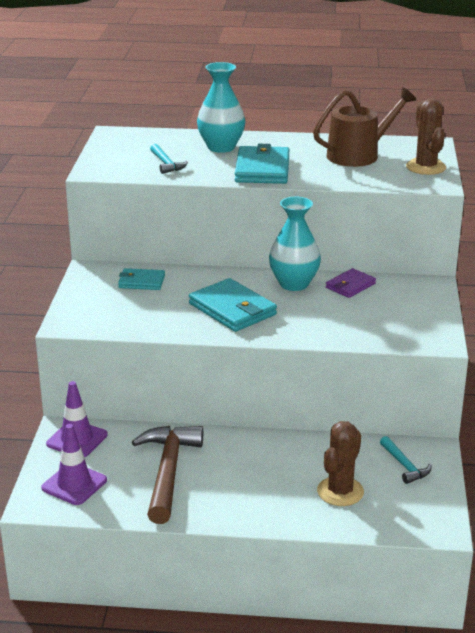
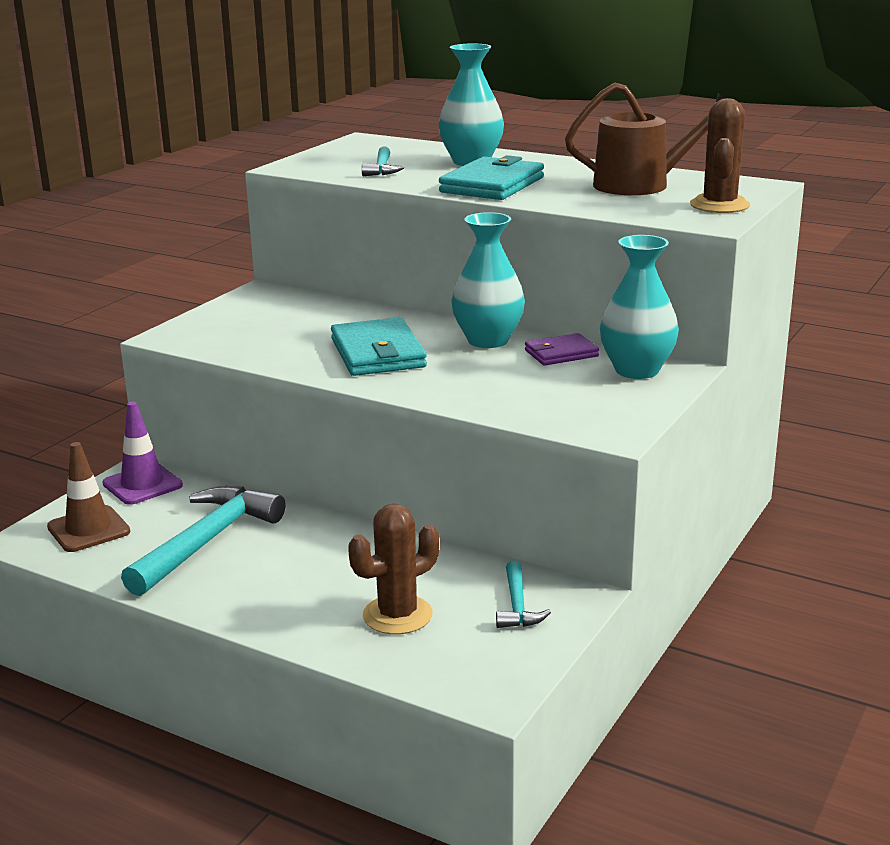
camera: 25 degrees right, 5 degrees down
(74, 484) = (88, 529): purple traffic cone -> brown traffic cone
(141, 282) = (303, 310): turquoise wallet -> none
(168, 472) = (206, 542): brown hammer -> turquoise hammer
(408, 290) = (636, 370): none -> turquoise vase

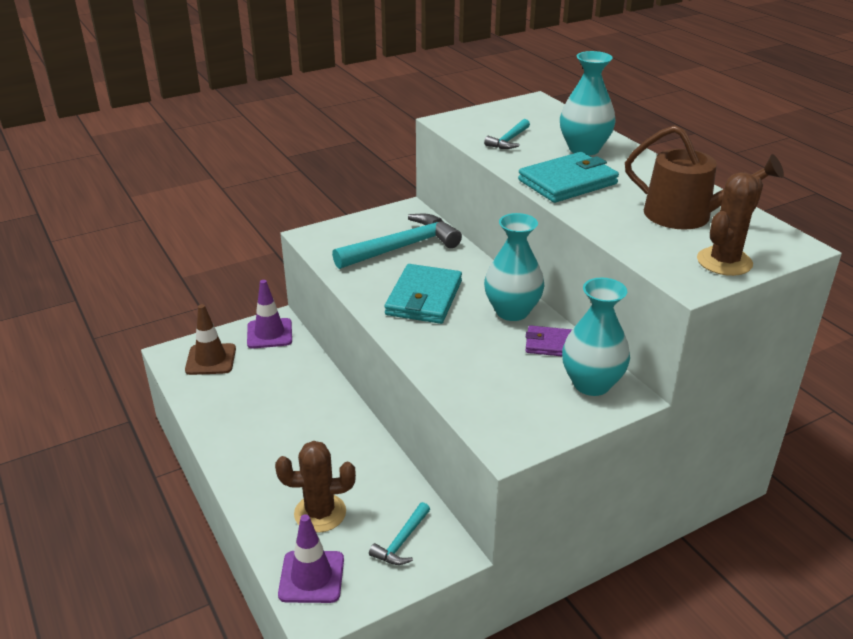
camera: 30 degrees right, 10 degrees up
(206, 542) = (264, 397): turquoise hammer -> turquoise hammer (402, 247)
(451, 669) = (311, 577): none -> purple traffic cone

